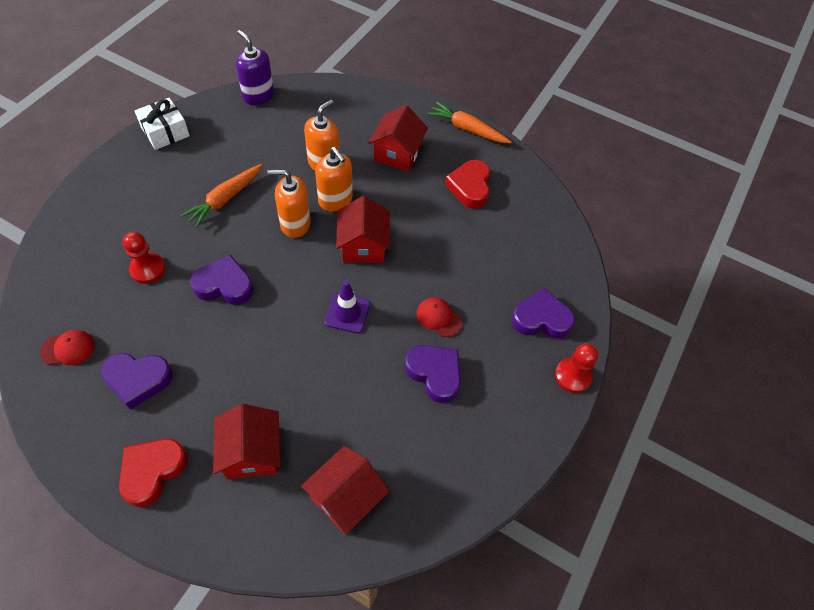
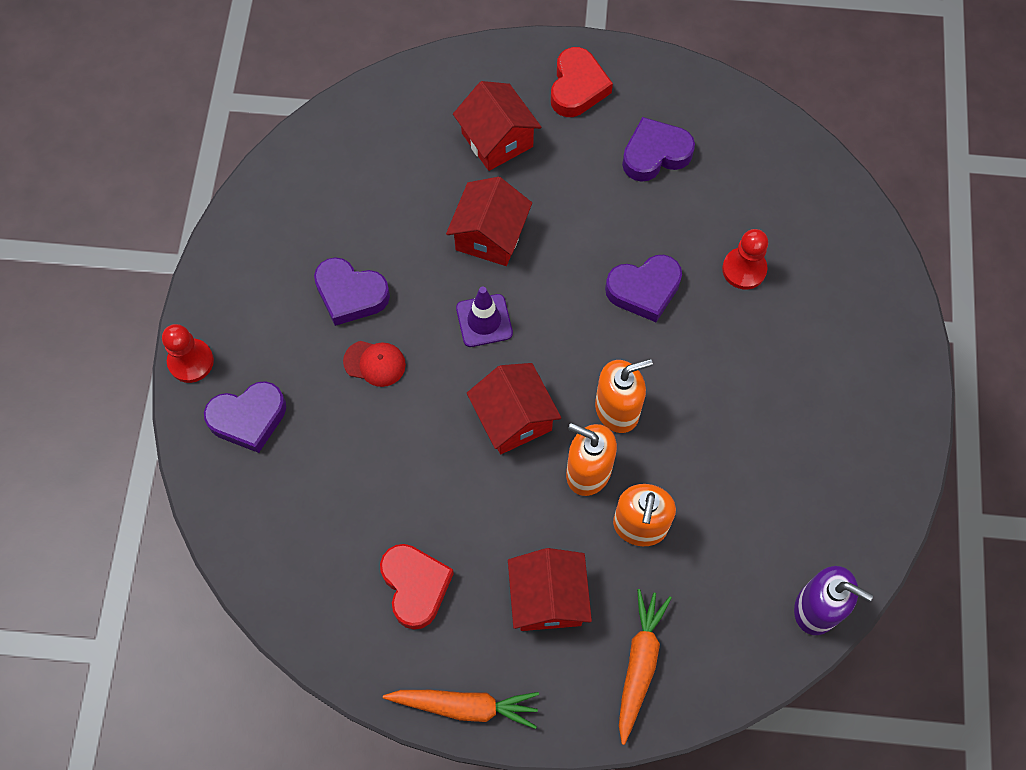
camera: 160 degrees right, 10 degrees up
(68, 349) = (749, 152): red cap -> none
(165, 132) = (890, 472): white gift -> none
(225, 199) = (728, 403): orange carrot -> orange carrot (639, 664)
(346, 498) = (385, 140): red house -> red house (490, 235)

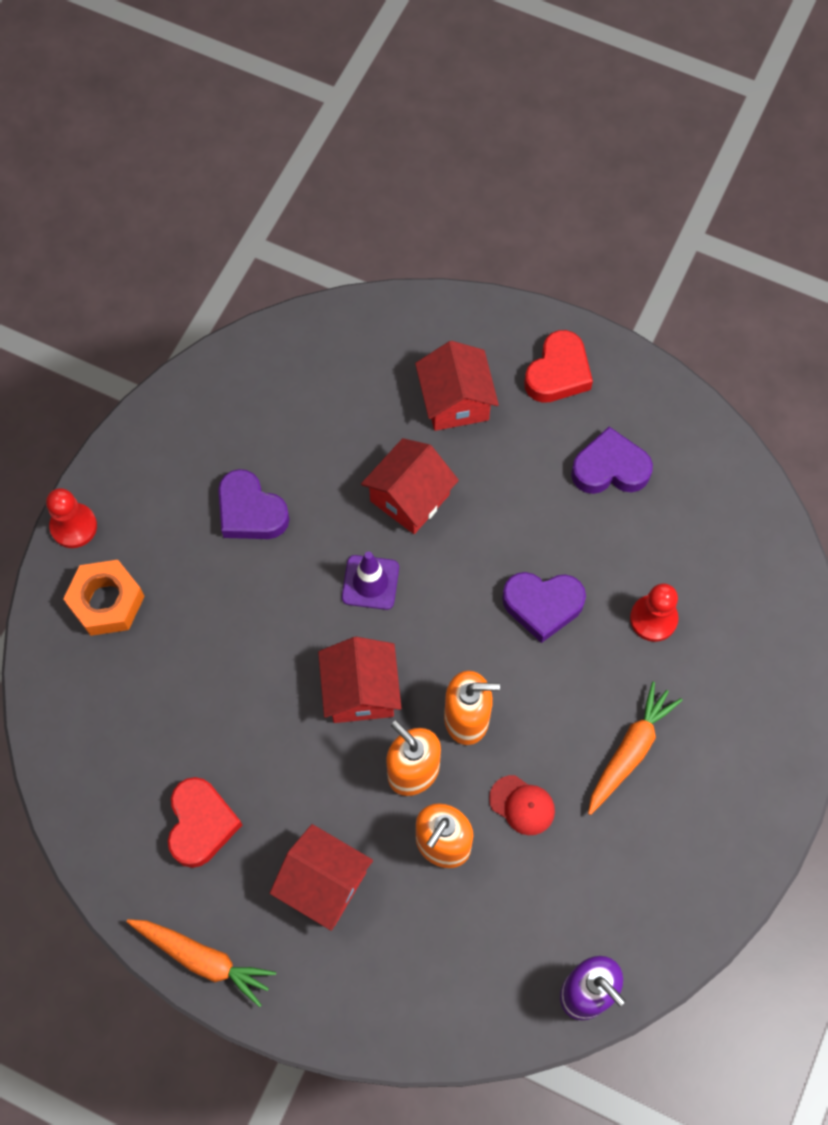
camera: 20 degrees right, 0 degrees up
(248, 418) = (106, 602): purple heart -> orange nut
(375, 363) = (247, 589): red cap -> red cap (522, 805)
(548, 599) = (324, 883): red house -> red house turned 75 degrees counterclockwise
(639, 664) = (387, 982): orange carrot -> orange carrot (630, 751)

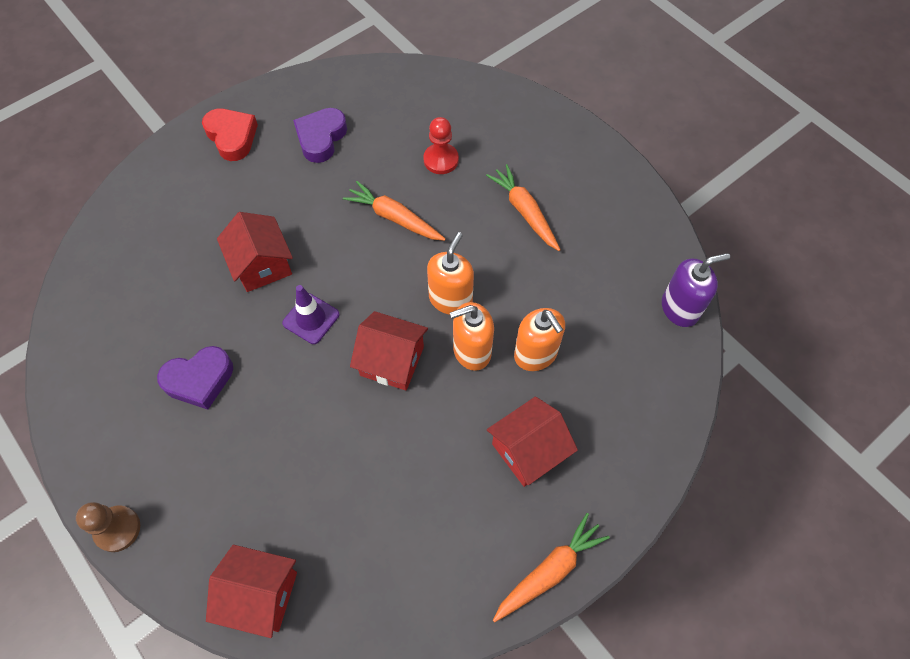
camera: 65 degrees left, 5 degrees down
(74, 526) = (117, 529): red pawn -> brown pawn
(106, 602) = (203, 528): orange nut -> none
(201, 824) = (437, 526): red heart -> none
(455, 401) = (209, 205): red house -> red house (261, 595)
(522, 805) = (531, 291): red cap -> none
(542, 605) = (394, 218): purple heart -> orange carrot

